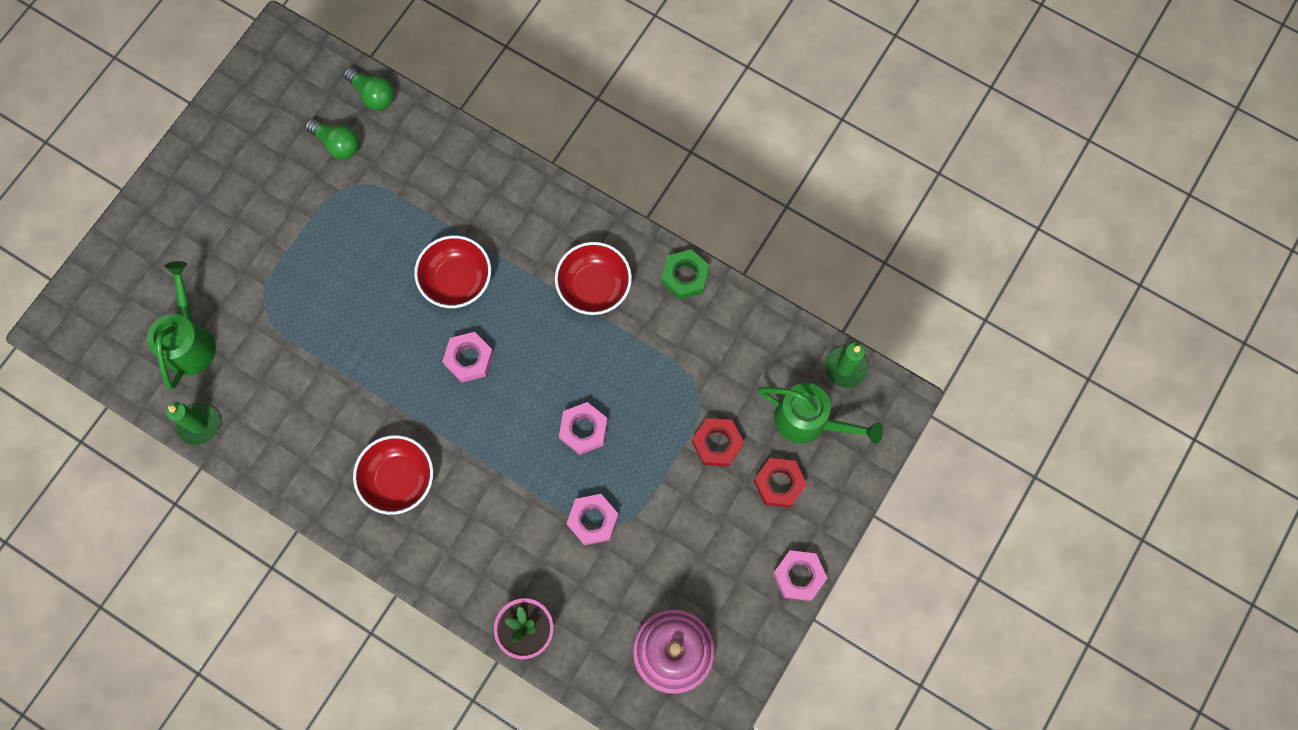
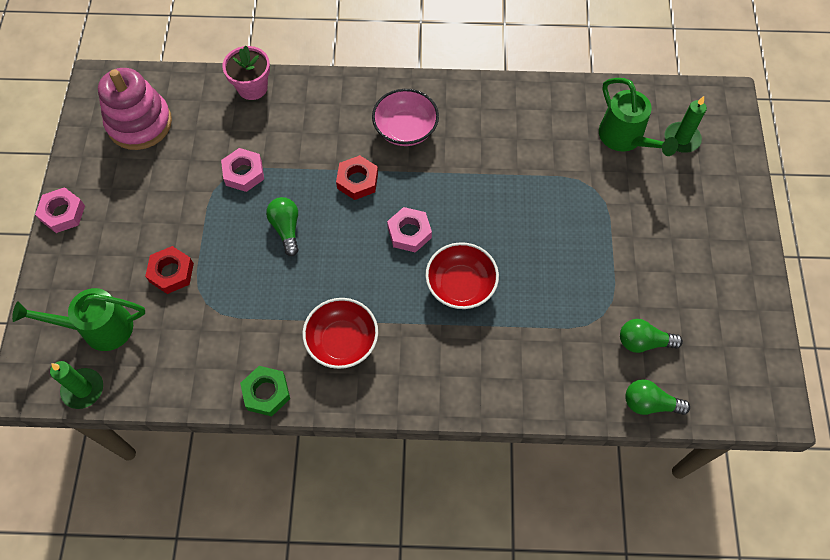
camera: 150 degrees right, 10 degrees down
(199, 425) = (572, 92): green candle -> green candle (681, 139)
(398, 479) = (405, 129): red bowl -> pink bowl
(583, 429) = (286, 229): pink nut -> green light bulb
(779, 484) = (105, 269): red nut -> red nut (357, 181)

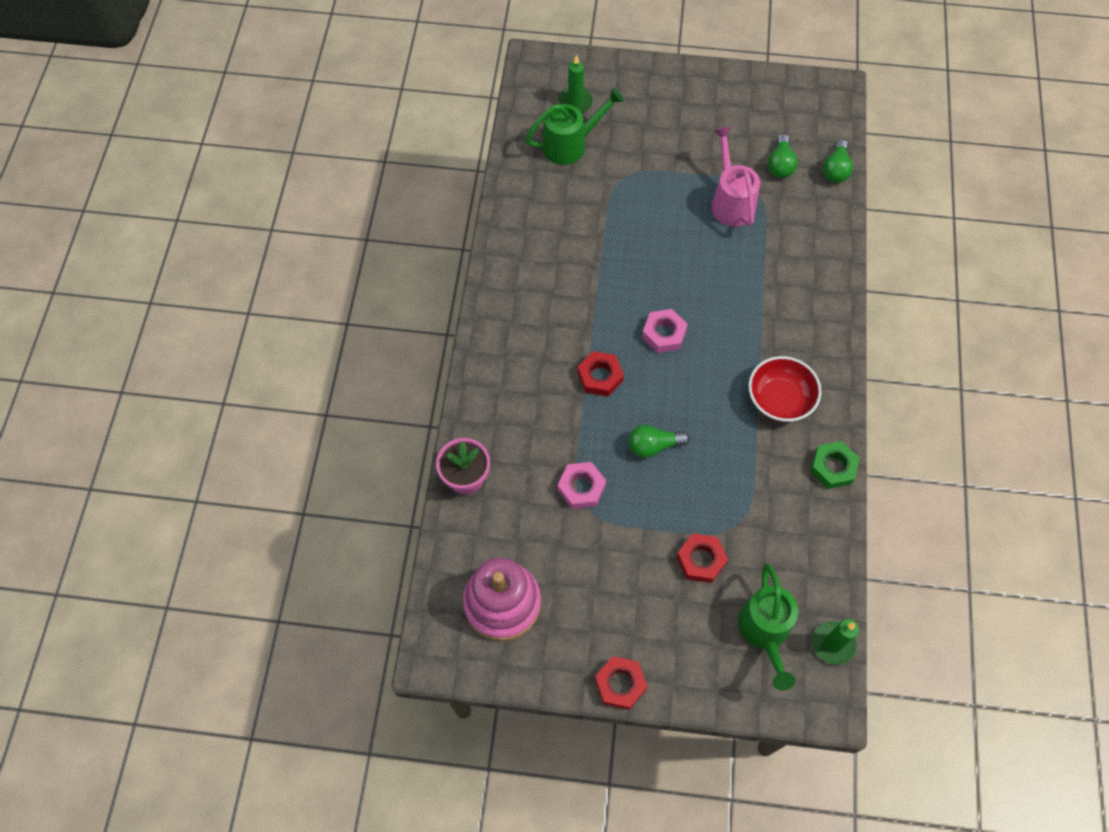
camera: 85 degrees left, 0 degrees up
(63, 213) = (620, 684): pink nut -> red nut
(405, 129) = (540, 328): pink bowl -> none
(460, 285) = (723, 295): red bowl -> none
(582, 291) = (730, 201): none -> pink watering can

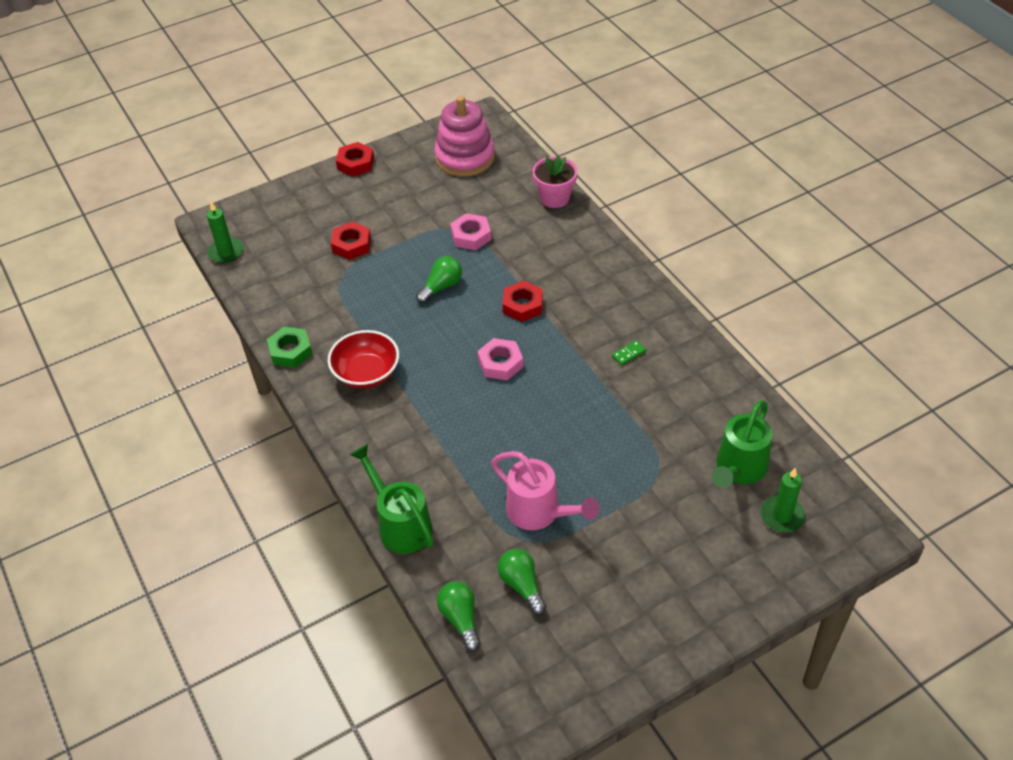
camera: 145 degrees right, 15 degrees down
(558, 274) = (629, 354): none -> green domino
(765, 632) = (278, 233): green watering can -> green watering can (400, 524)

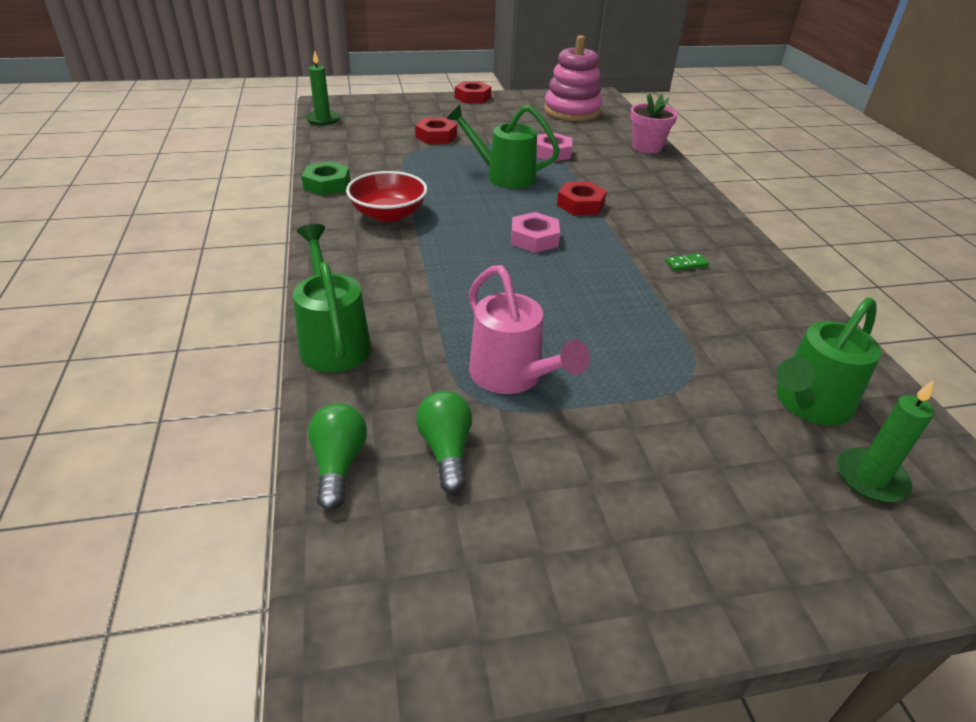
camera: 15 degrees right, 10 degrees down
(441, 287) = (503, 176): green light bulb -> green watering can

